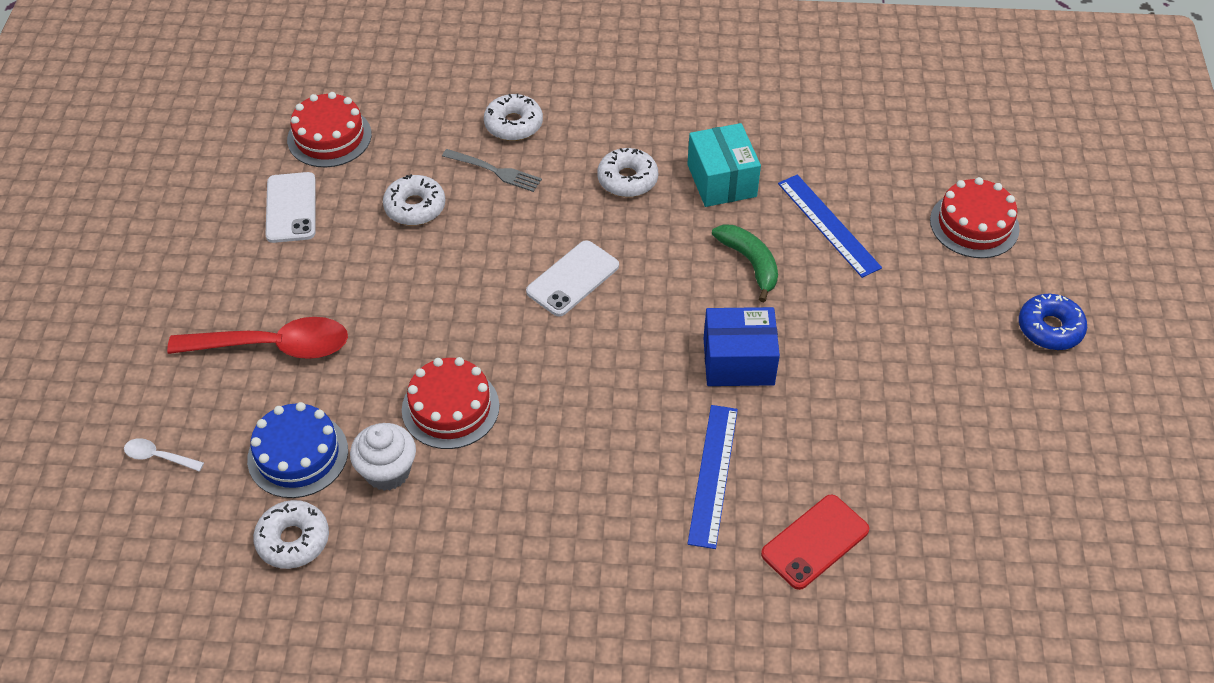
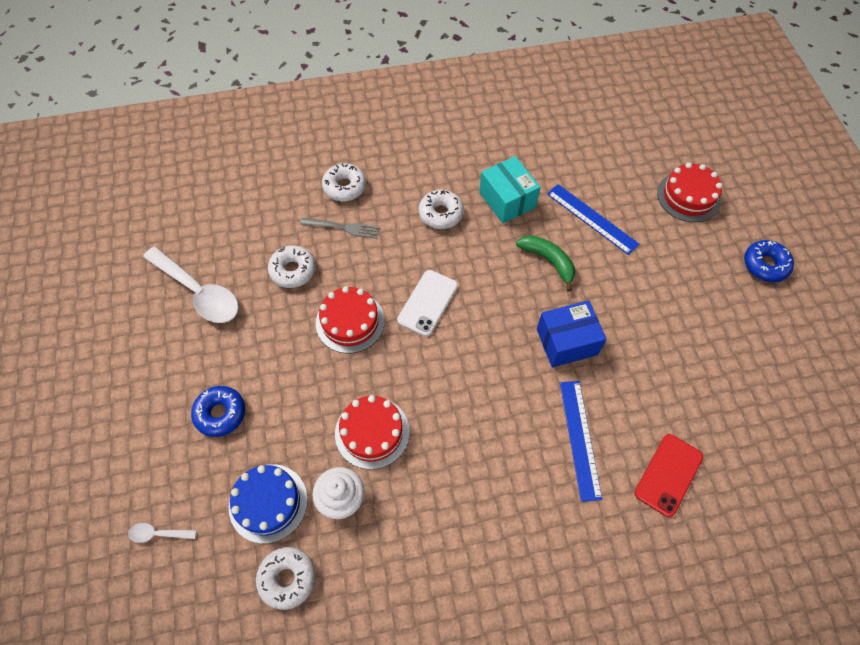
camera: 15 degrees left, 10 degrees up
(273, 346) = (220, 414): red spoon -> blue donut
(291, 208) = (198, 292): white phone -> white spoon
(329, 137) = (210, 226): red cake -> red cake (350, 322)

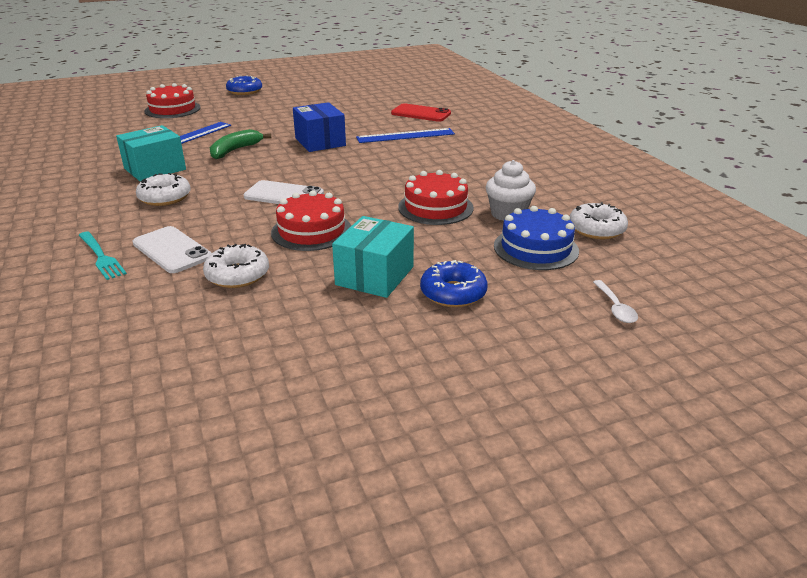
camera: 100 degrees left, 30 degrees down
(198, 292) = (273, 345): white spoon -> none
(263, 361) = (375, 276): none -> turquoise box
(343, 227) = (172, 250): grey fork -> white phone
(344, 187) = (101, 257): white donut -> turquoise fork

